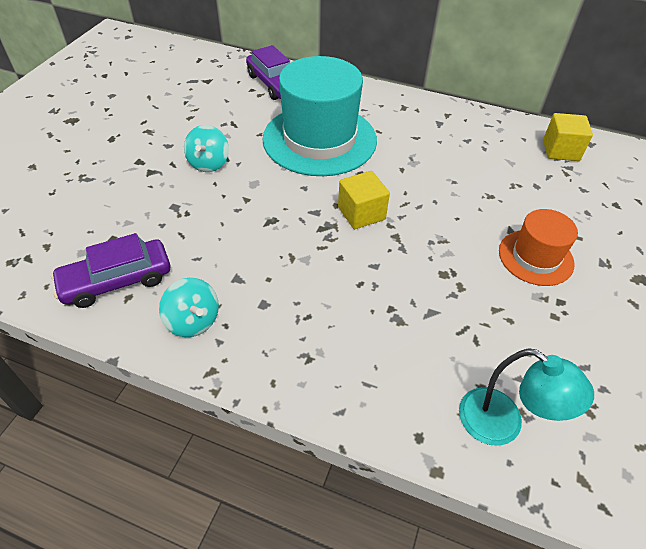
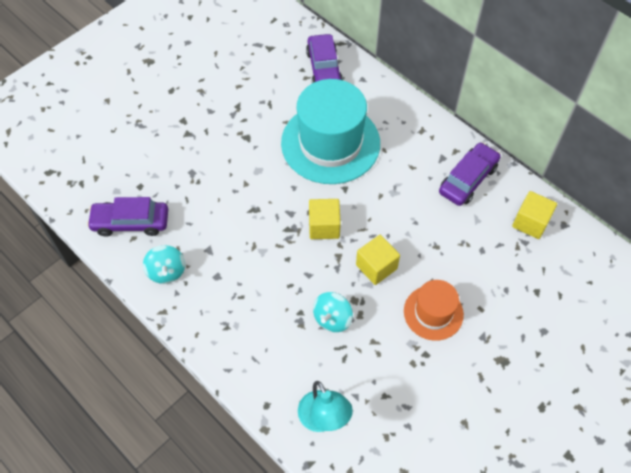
camera: 25 degrees right, 10 degrees up
(209, 163) = (233, 139): turquoise spinning top -> turquoise spinning top (332, 318)
(444, 233) = (376, 267): none -> yellow cube
(476, 133) = (468, 179): none -> purple car

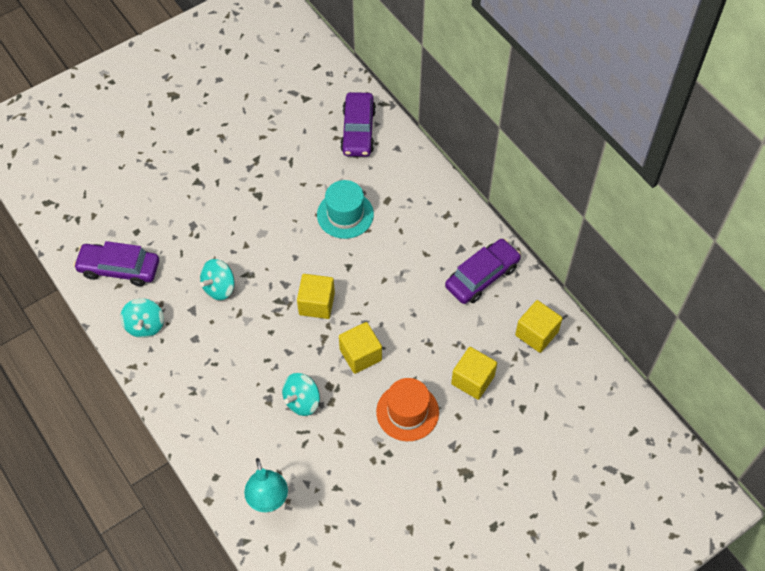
camera: 10 degrees right, 0 degrees up
(229, 225) = (219, 287): none -> turquoise spinning top
(330, 143) = (345, 214): turquoise hat -> turquoise hat, size x0.53
(485, 273) = (472, 380): none -> yellow cube

